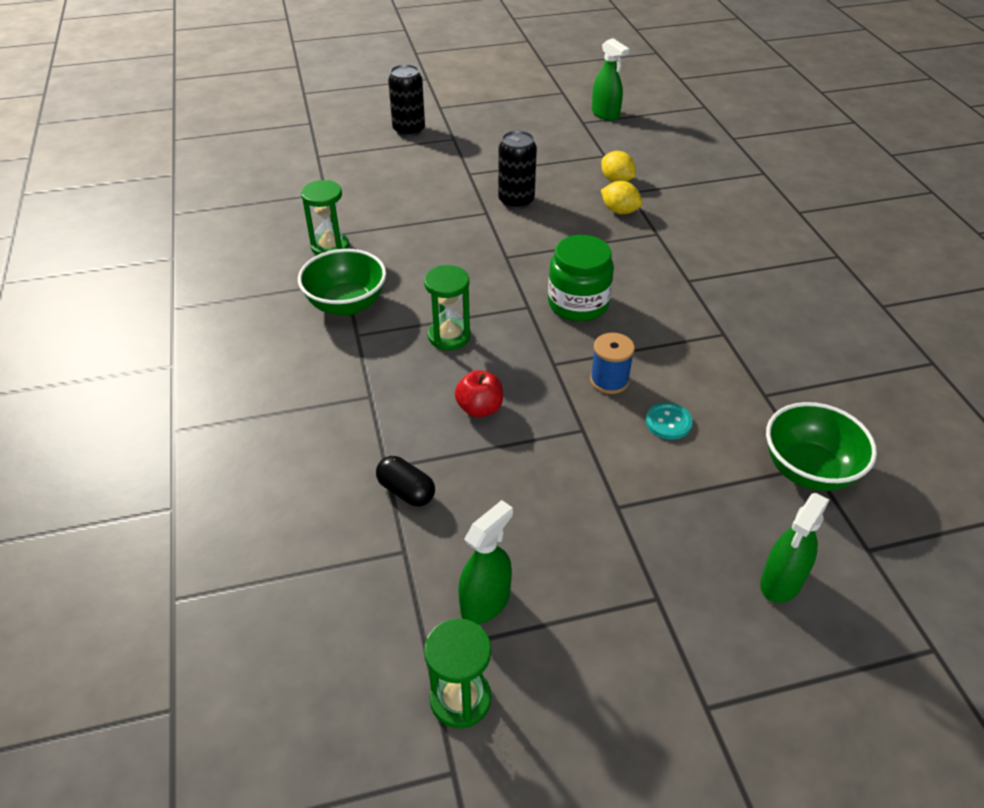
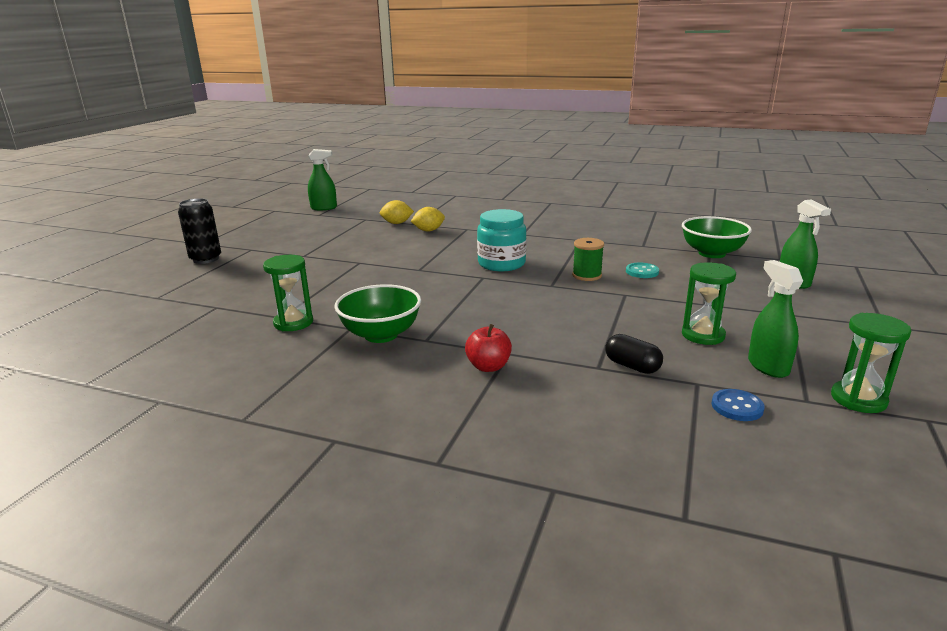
camera: 55 degrees left, 20 degrees down
(375, 594) = (737, 407): none -> blue button
(406, 491) = (632, 366): black capsule -> black capsule turned 60 degrees clockwise
(449, 336) = (477, 308): green hourglass -> green hourglass (703, 335)
(479, 408) = (569, 318): red apple -> red apple (488, 367)
(516, 201) = (364, 251): black can -> none
(578, 304) = (501, 264): green jar -> turquoise jar
(609, 380) = (587, 275): blue spool -> green spool

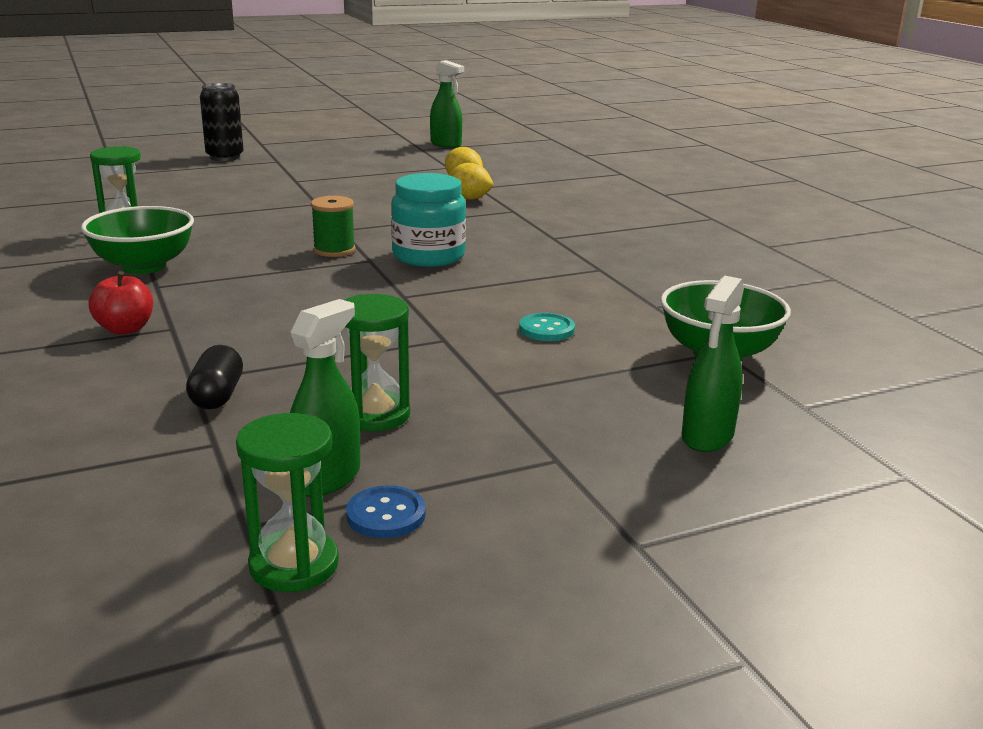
camera: 45 degrees right, 0 degrees up
(587, 275) = (472, 304): green spool -> green spool (334, 250)
(737, 407) = (171, 482): blue button -> blue button (386, 515)

